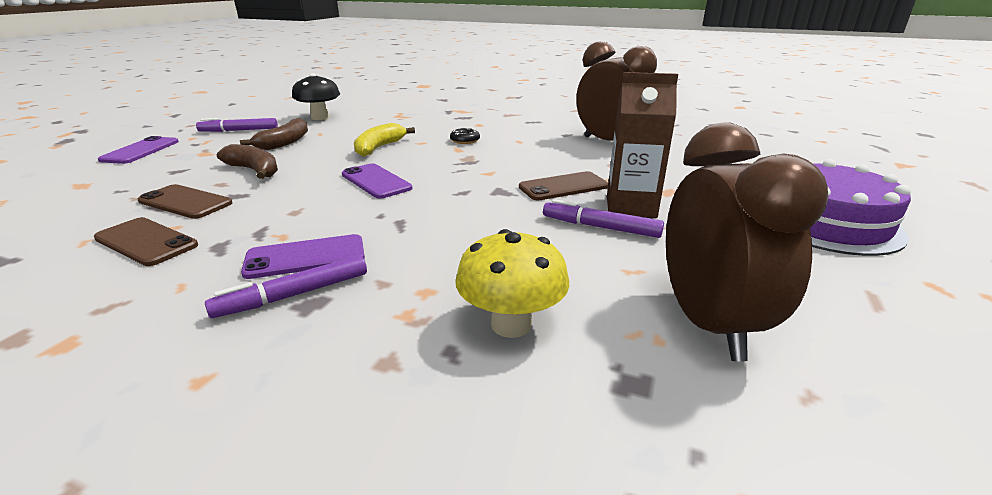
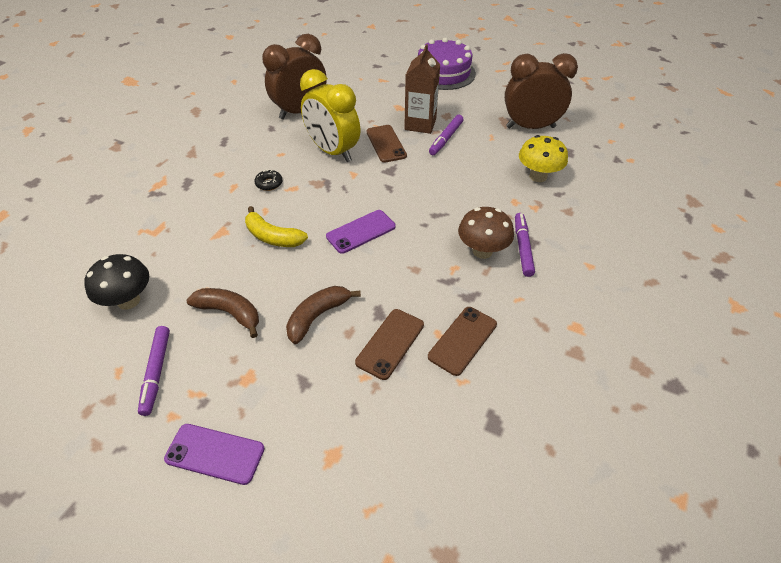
camera: 85 degrees left, 20 degrees up
(295, 295) = (522, 248): purple marker -> purple marker turned 150 degrees counterclockwise
(305, 257) = (482, 251): purple phone -> brown mushroom
(532, 161) = (333, 152): none -> yellow clock

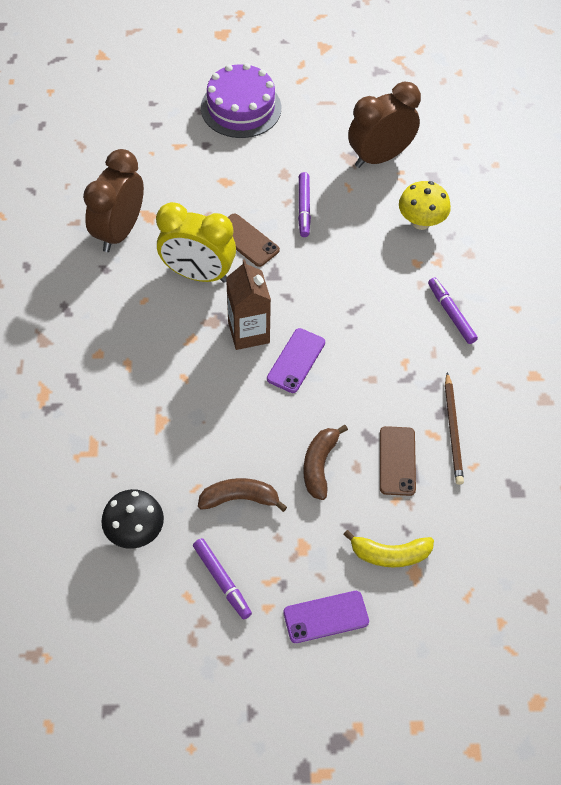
camera: 30 degrees left, 10 degrees up
(269, 183) = (162, 344): black donut -> none
(273, 237) = (216, 404): yellow banana -> yellow banana (390, 554)
(420, 124) = (264, 198): brown carton -> brown carton (248, 332)
(462, 340) = (453, 430): brown phone -> brown pencil
(482, 251) = (418, 333): brown mushroom -> none

